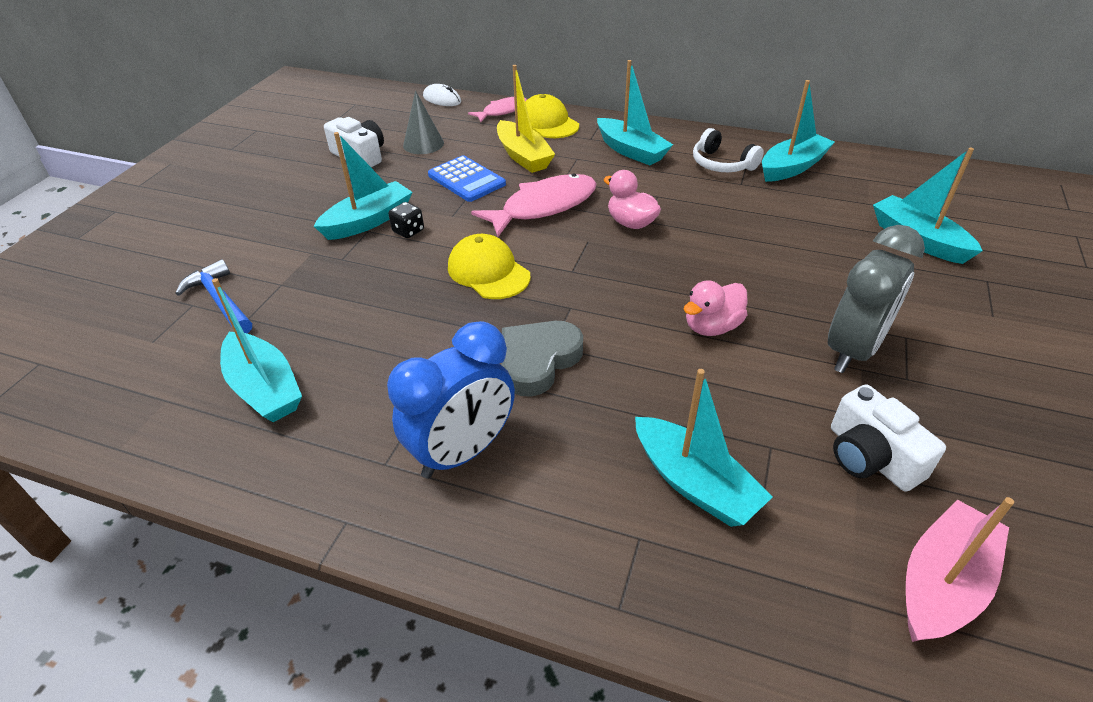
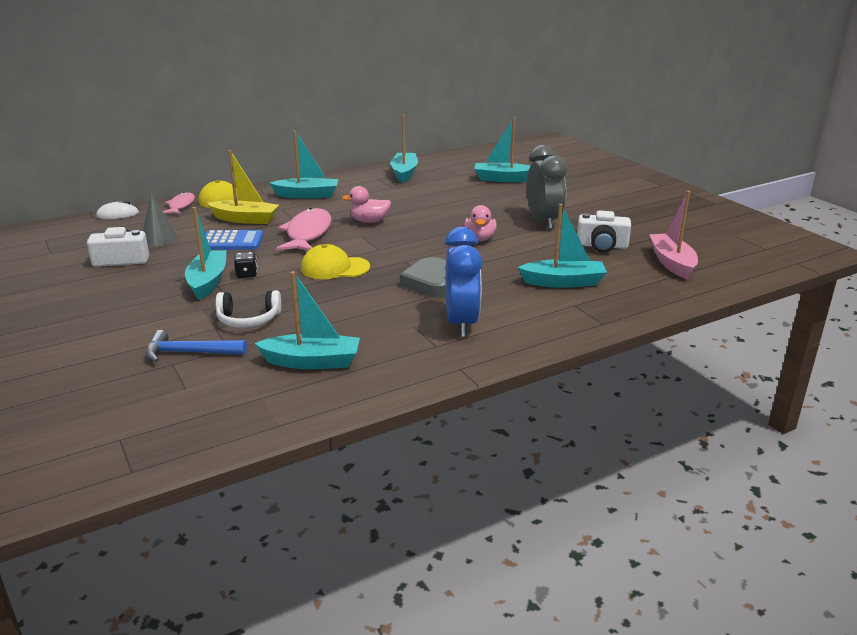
camera: 50 degrees left, 15 degrees down
(722, 164) = (368, 184): white headphones -> white headphones (248, 319)

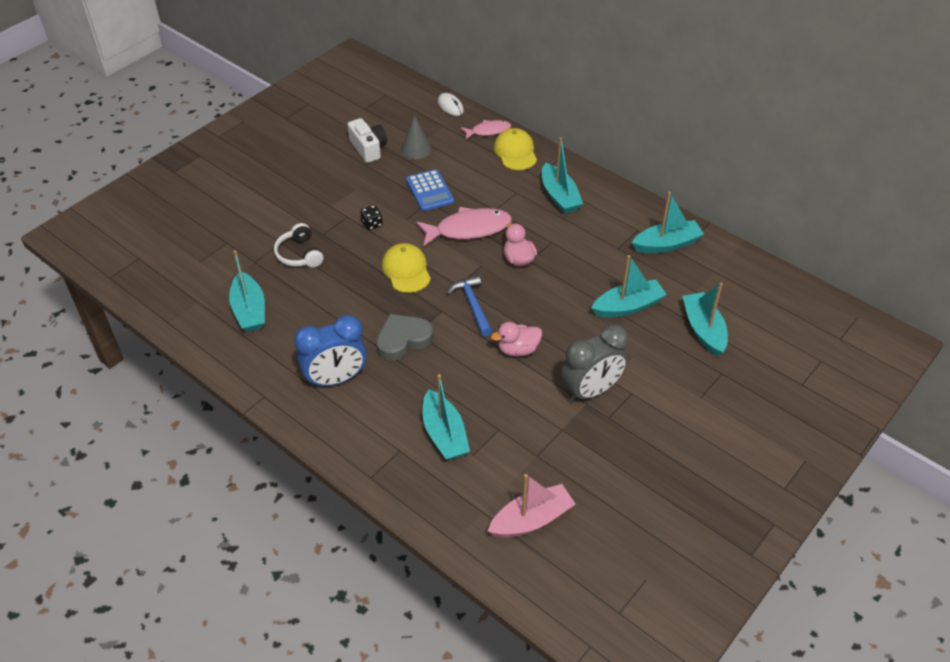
camera: 70 degrees right, 20 degrees up
(189, 353) = (243, 244): blue hammer -> blue hammer (473, 305)
(208, 282) = (350, 208): turquoise boat -> turquoise boat (628, 306)
(245, 219) = (479, 180): yellow boat -> none
(602, 246) = (548, 452): white camera -> none

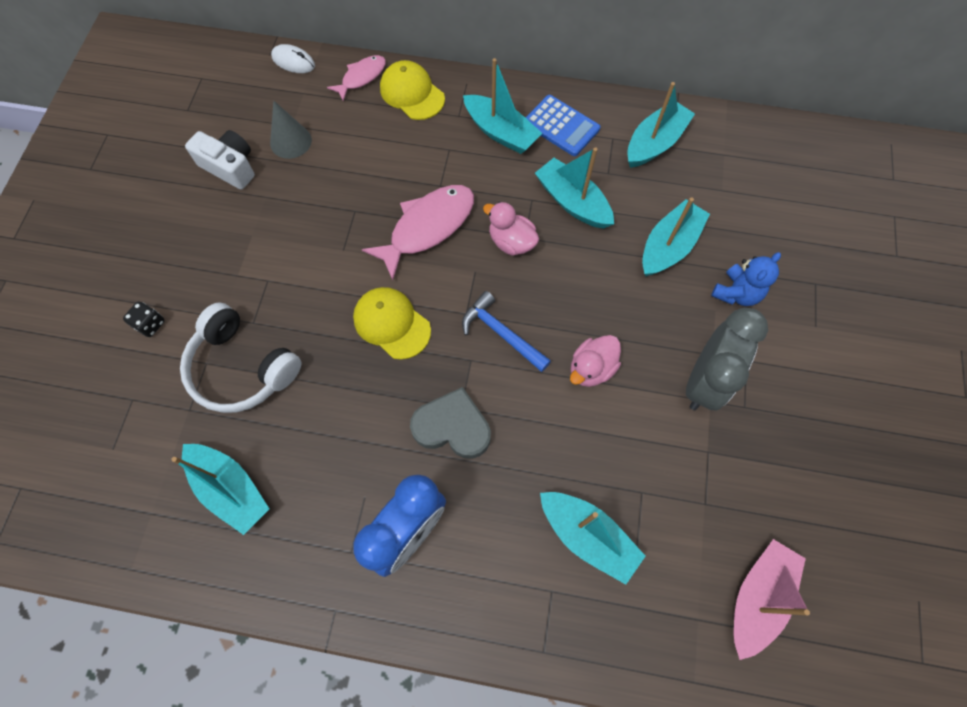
camera: 30 degrees left, 20 degrees up
(299, 254) = (242, 368): white headphones -> white headphones, size x1.51
(372, 224) = (306, 277): black dice -> black dice (150, 324)
(403, 339) = (452, 427): grey heart -> grey heart turned 75 degrees clockwise
(430, 191) = (346, 194): blue calculator -> blue calculator (561, 126)
(656, 353) = (736, 293): none -> blue teddy bear
(703, 330) = (762, 237): turquoise boat -> turquoise boat (572, 202)

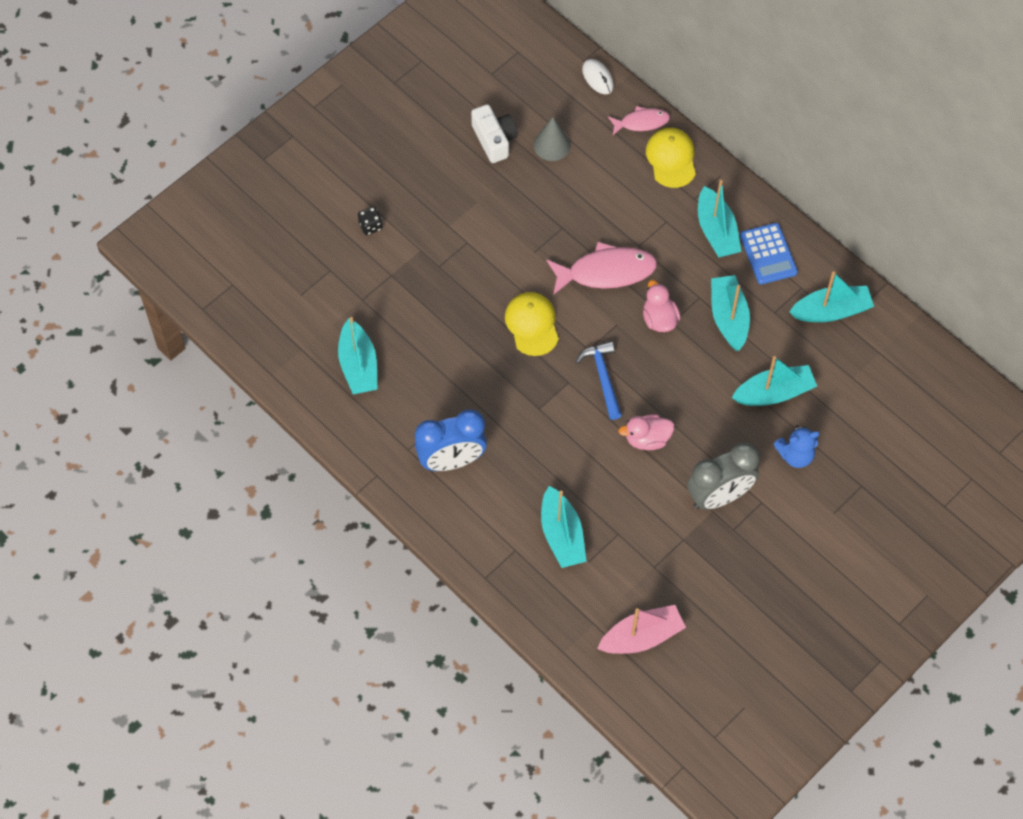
camera: 35 degrees right, 5 degrees down
(242, 368) = (412, 293): white headphones -> none
(452, 427) = (524, 416): grey heart -> none

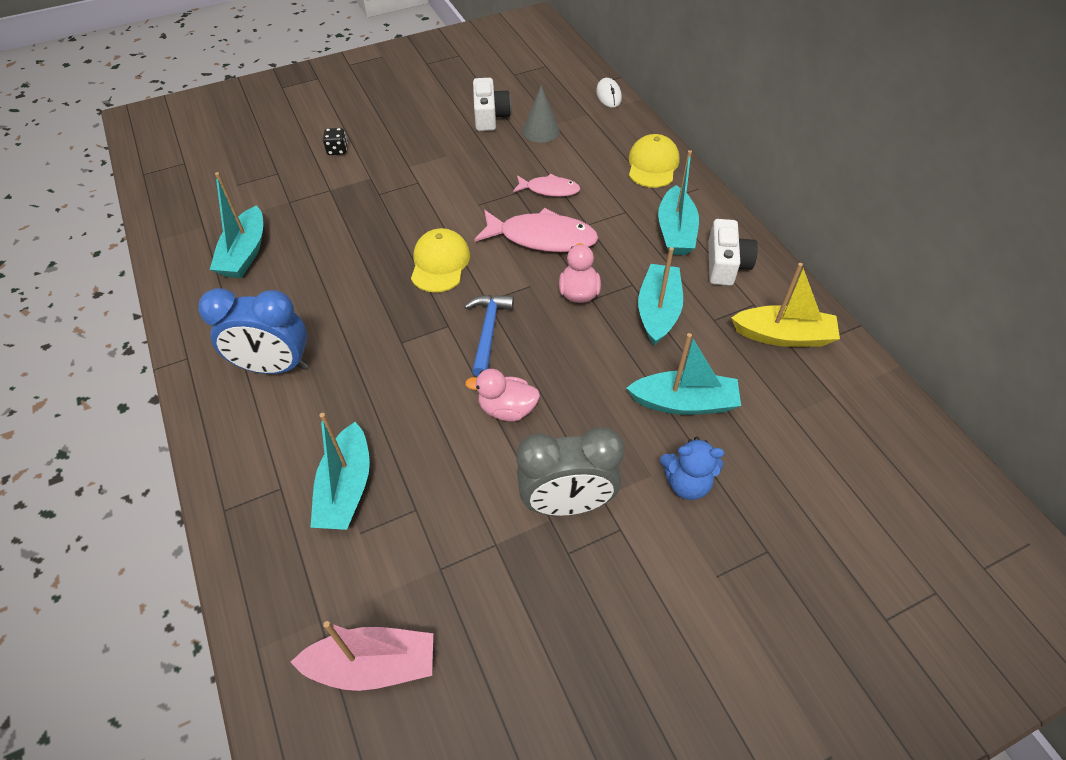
camera: 20 degrees right, 10 degrees down
(641, 122) = (635, 133): pink fish -> pink fish (549, 189)
(768, 254) = (726, 264): blue calculator -> white camera
(831, 311) = (783, 336): turquoise boat -> yellow boat

